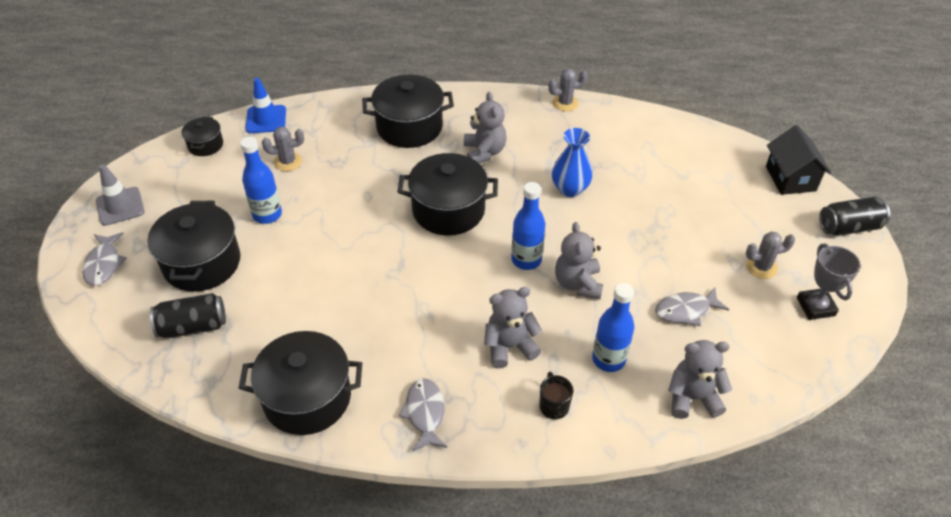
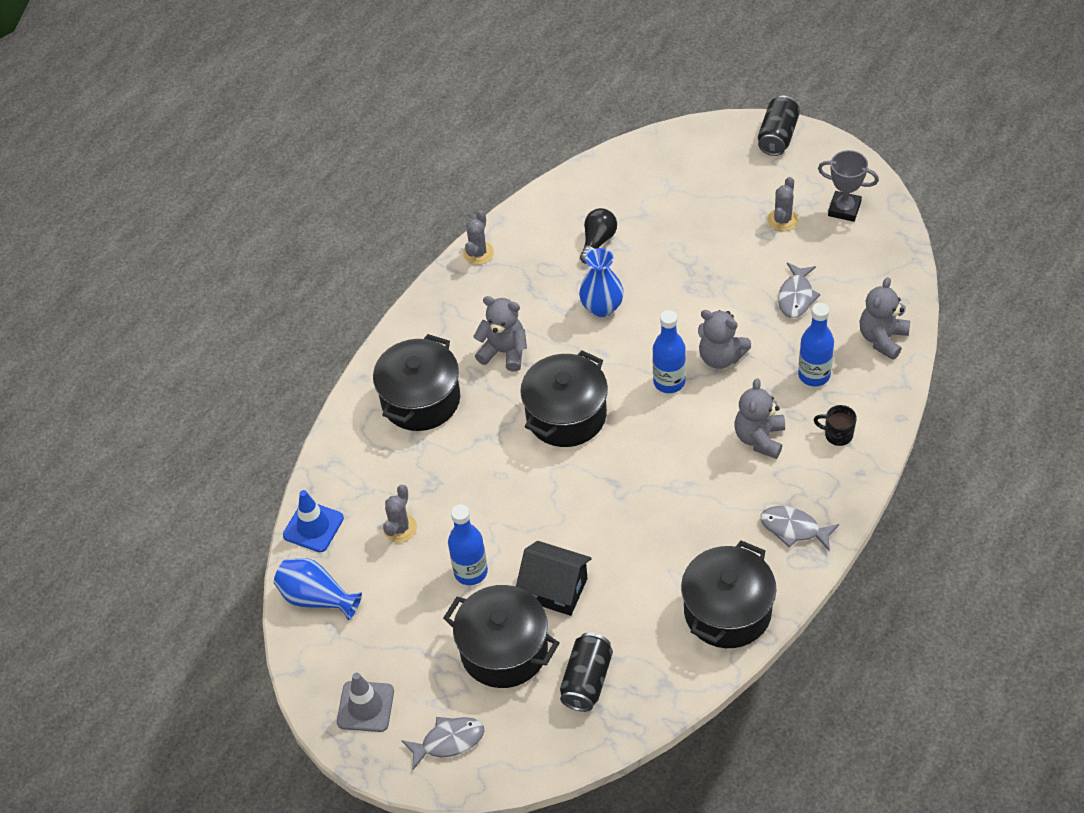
camera: 55 degrees left, 5 degrees up
(104, 264) = (448, 741): grey fish -> grey fish turned 45 degrees counterclockwise
(205, 145) = (316, 598): black pot -> blue vase
(632, 161) = (598, 241): none -> black light bulb
(790, 178) = (697, 141): black house -> black house (555, 589)

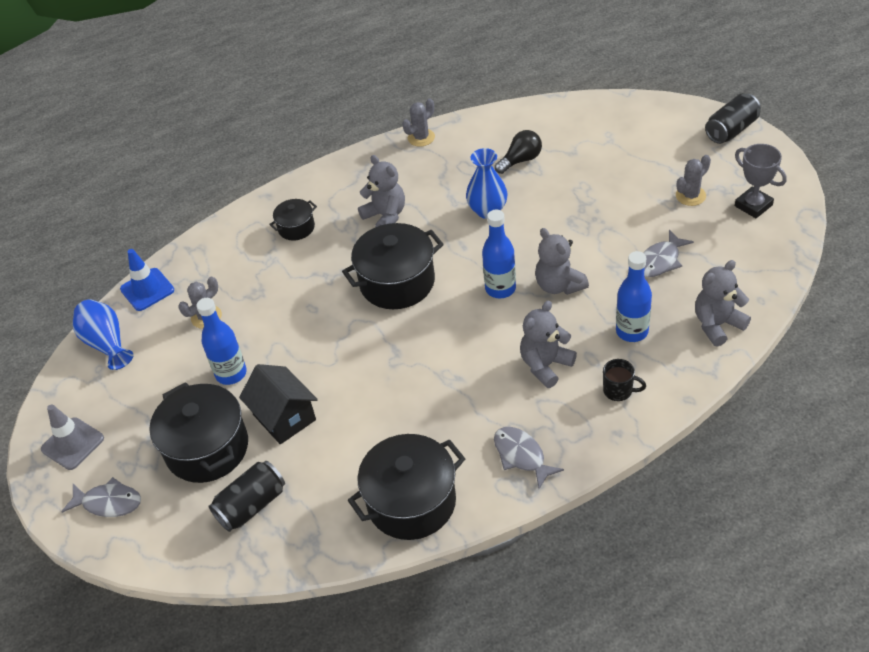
camera: 30 degrees right, 5 degrees down
(421, 400) = (296, 228): black pot -> black pot, size x0.52
(837, 435) = (618, 391): black mug -> black mug turned 150 degrees clockwise

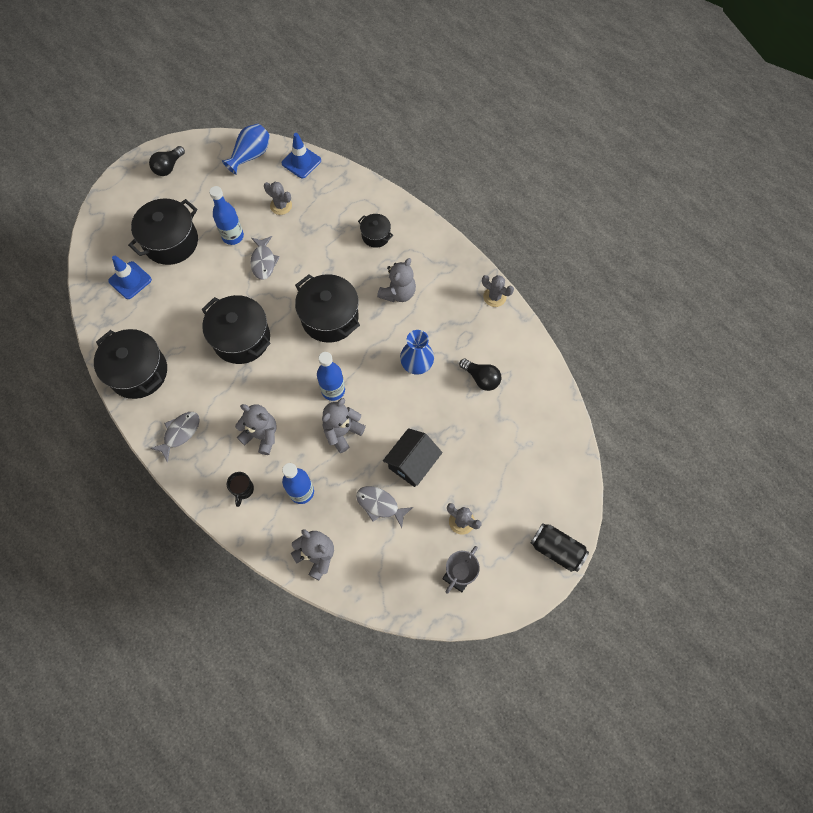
camera: 70 degrees right, 20 degrees up
(72, 444) = (168, 167): grey traffic cone -> black light bulb
(108, 502) = (127, 202): grey fish -> grey fish (263, 261)
(251, 505) = (130, 280): black can -> blue traffic cone
(284, 417) = (199, 279): black house -> black house (412, 463)
(396, 376) = (241, 338): none -> black pot

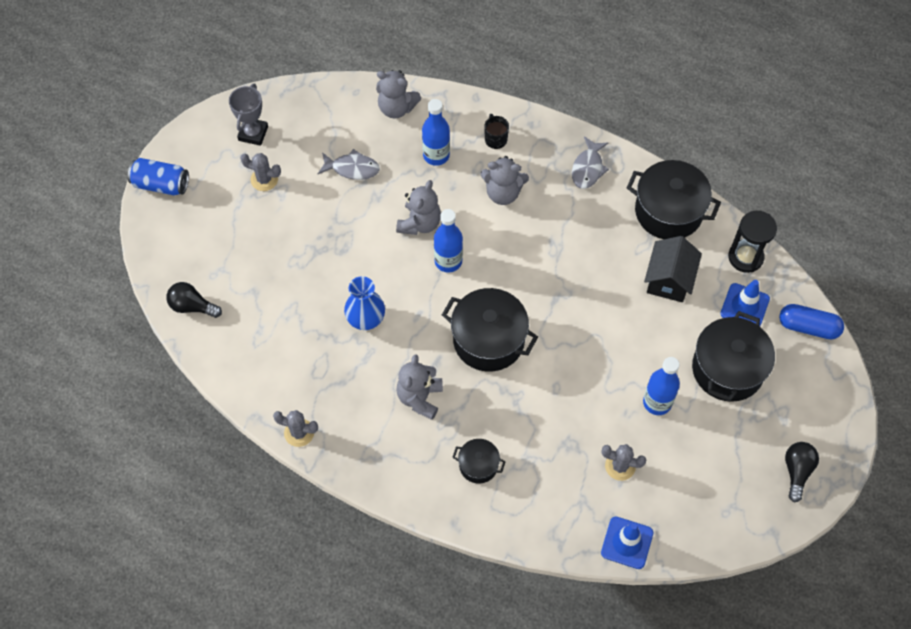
camera: 160 degrees right, 5 degrees down
(96, 251) = (808, 327): none -> blue capsule
(104, 316) = (745, 257): none -> black hourglass
(241, 338) = (578, 283): black pot -> none
(250, 156) = (700, 528): blue vase -> none
(263, 261) = (602, 382): grey fish -> none
(412, 463) = (333, 216): black house -> black house (669, 280)
(481, 378) = (286, 327): black light bulb -> black light bulb (192, 306)
(556, 549) = (161, 184): black can -> blue can

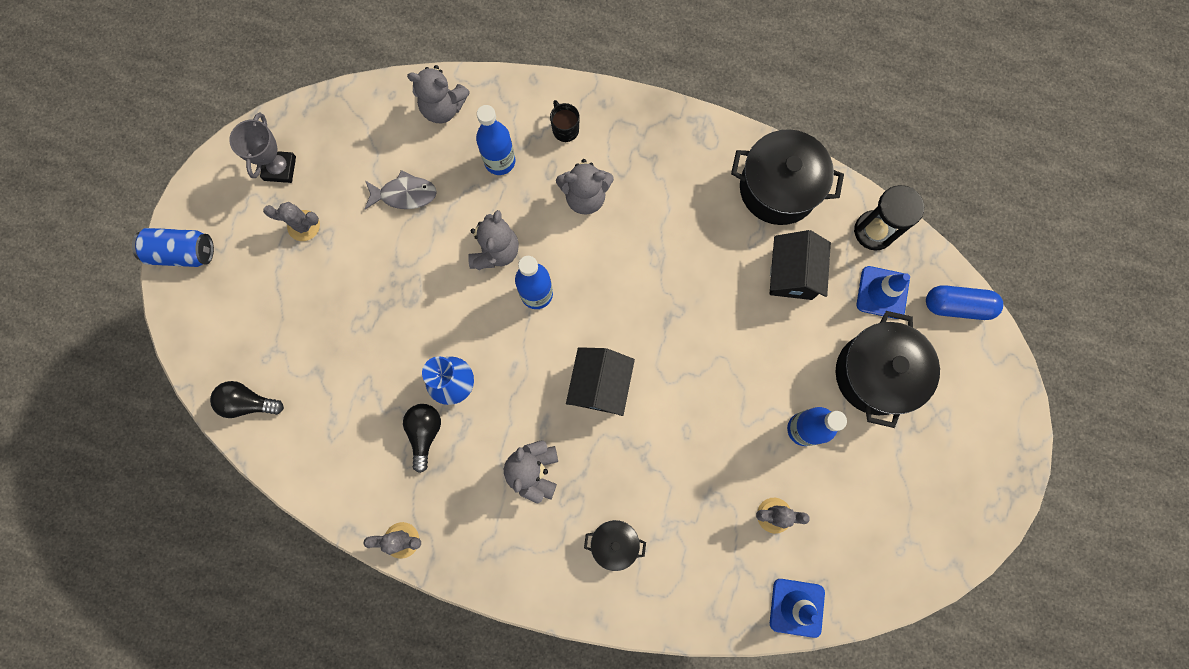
camera: 10 degrees left, 15 degrees up
(488, 340) = (600, 385): black pot -> black house
(588, 168) = (677, 149): grey fish -> none
(797, 471) = (971, 486): black light bulb -> black light bulb (425, 433)

